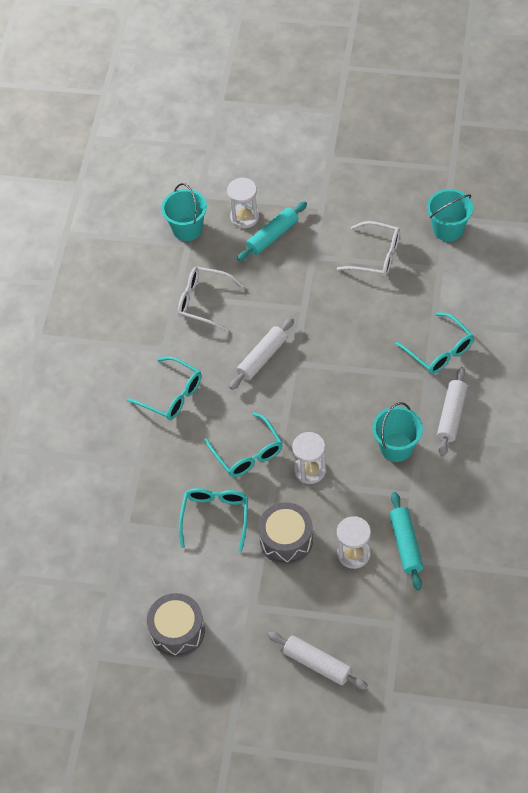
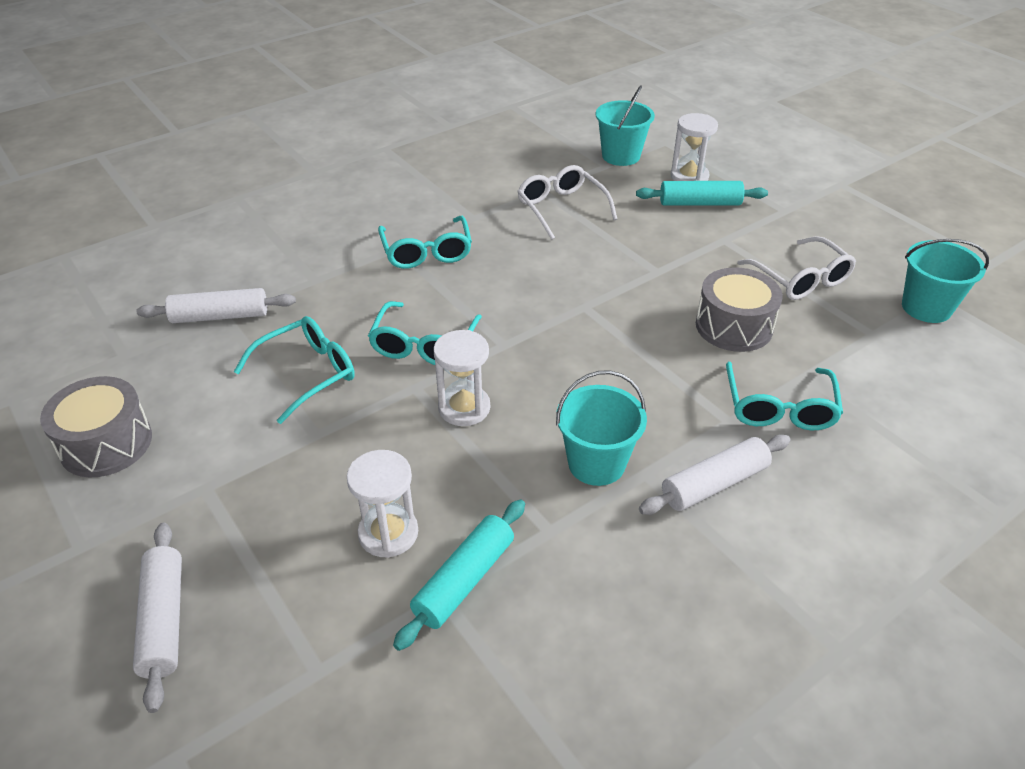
camera: 40 degrees right, 15 degrees down
(262, 358) = (556, 281): white rolling pin -> white rolling pin (220, 316)
(286, 540) = (339, 453): grey drum -> grey drum (734, 326)

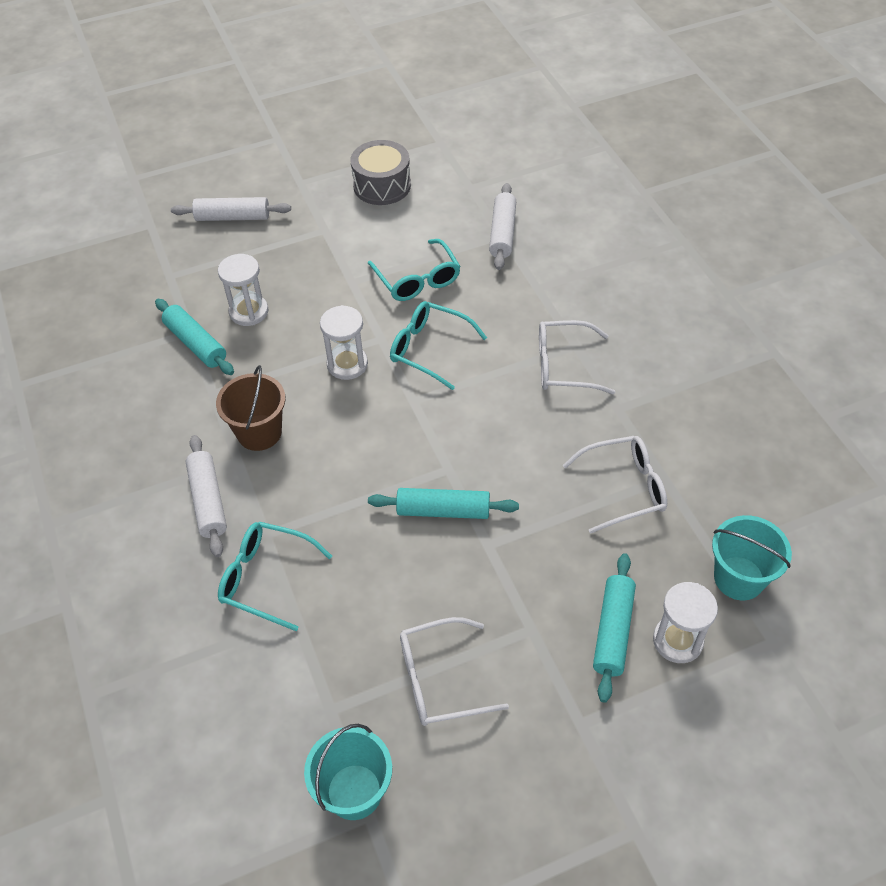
camera: 105 degrees right, 10 degrees up
(426, 252) = (564, 365): turquoise glasses -> white glasses
(596, 463) = (259, 432): turquoise bucket -> brown bucket
(634, 302) = (443, 510): none -> turquoise rolling pin
(734, 326) = (383, 583): grey drum -> none

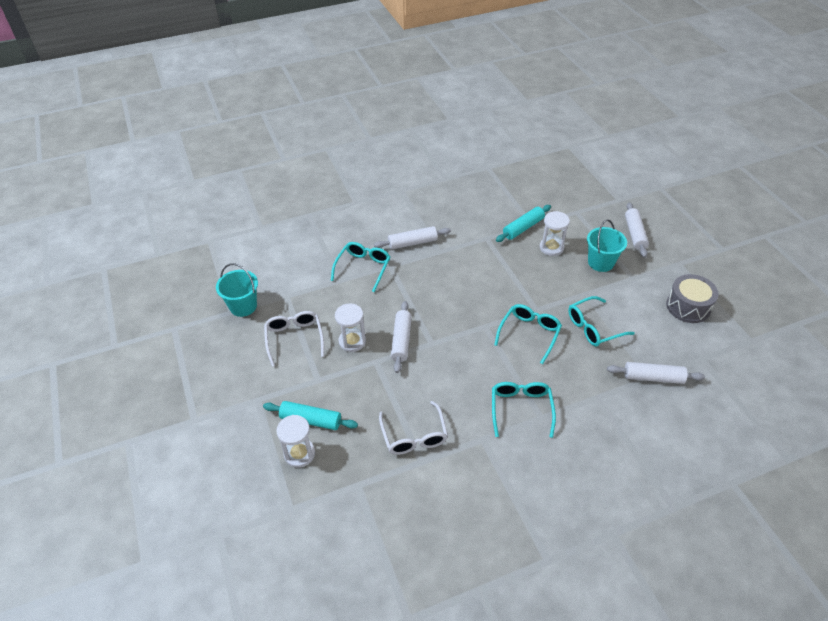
camera: 90 degrees right, 5 degrees down
(259, 432) = (458, 259): brown bucket -> none
(347, 364) = (512, 294): white hourglass -> white hourglass (352, 341)
(443, 510) = (401, 340): turquoise rolling pin -> white rolling pin
(564, 365) = (521, 409): white glasses -> turquoise glasses
(739, 578) = (339, 496): turquoise bucket -> turquoise bucket (600, 262)

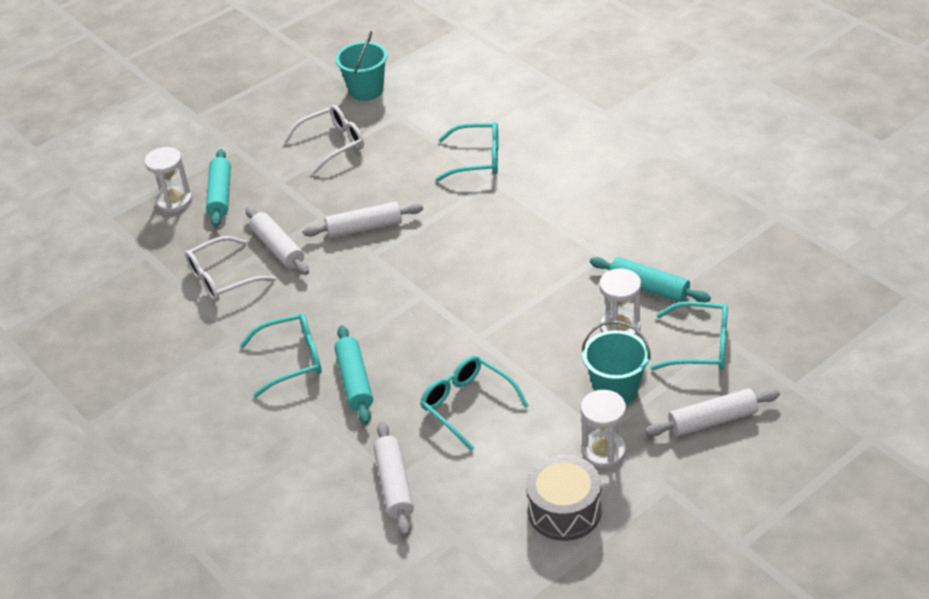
camera: 75 degrees right, 5 degrees down
(352, 341) = (346, 189): white hourglass -> white hourglass (603, 451)
(412, 243) = (551, 187): white rolling pin -> white rolling pin (278, 248)
(529, 334) = (426, 341): turquoise glasses -> turquoise glasses (700, 346)
(554, 378) = (355, 381): none -> turquoise rolling pin

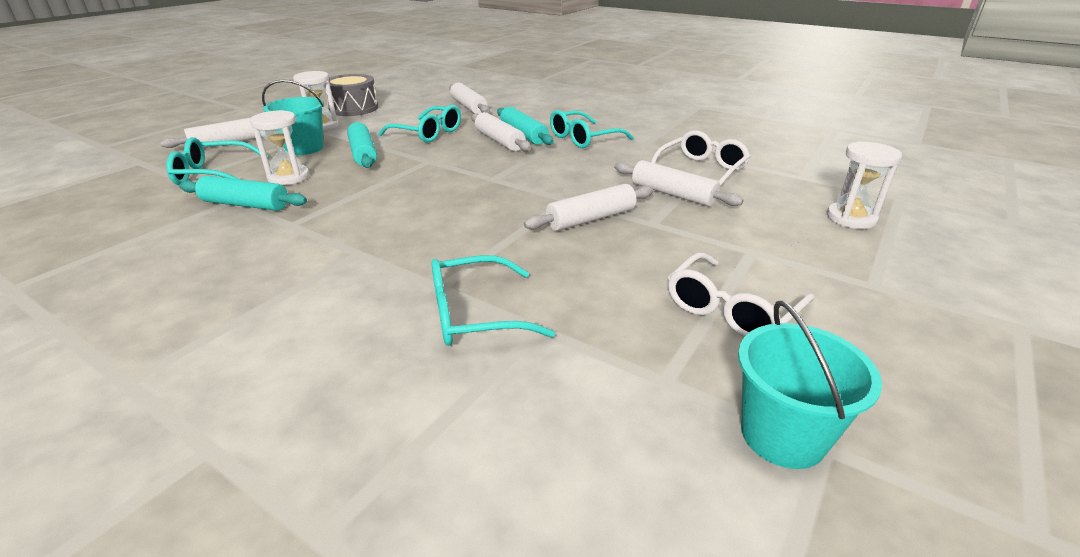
camera: 160 degrees right, 10 degrees down
(220, 195) = (806, 230): turquoise rolling pin -> turquoise rolling pin (363, 154)
(388, 370) = (499, 141): none -> white rolling pin

